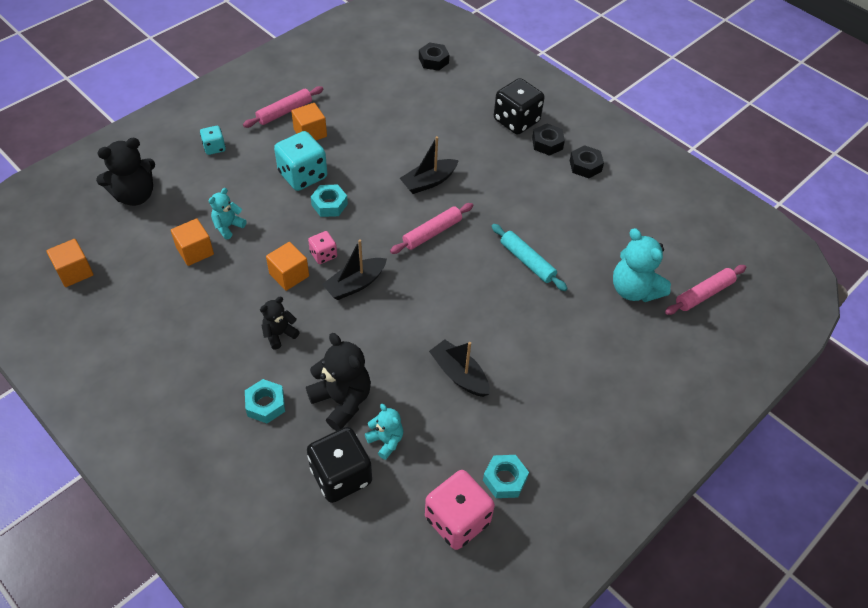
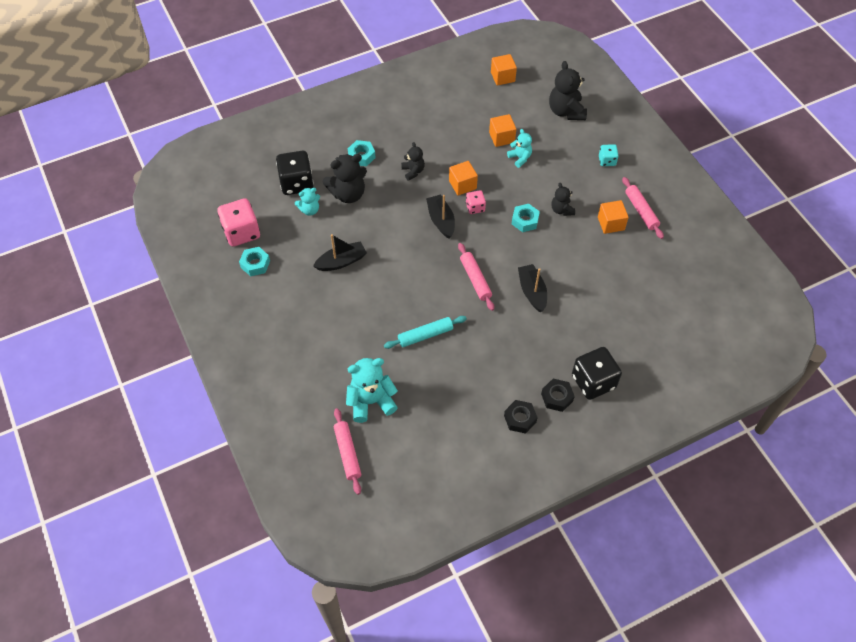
camera: 110 degrees right, 5 degrees up
(303, 175) = (561, 210): turquoise dice -> black teddy bear
(433, 61) = (694, 338): black nut -> none

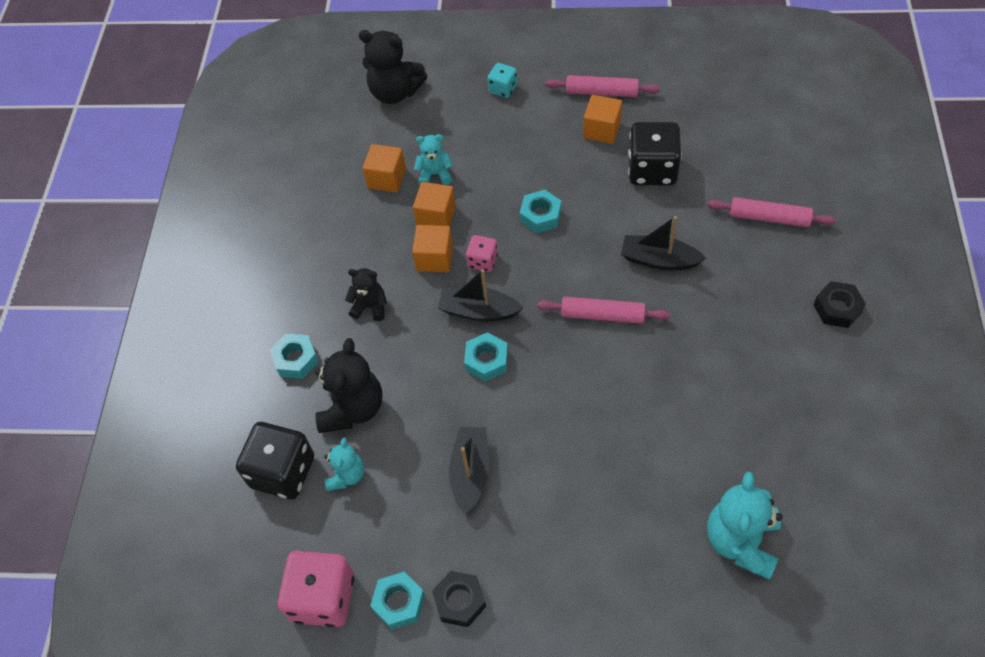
camera: 55 degrees left, 0 degrees up
(347, 453) = (817, 615): pink rolling pin -> pink rolling pin (769, 218)
(412, 238) = (486, 360): none -> turquoise nut
(425, 335) = (662, 418): turquoise rolling pin -> none
(502, 77) = (286, 131): orange cube -> orange cube (436, 216)
(520, 419) = (852, 365): black nut -> black nut (460, 601)
(561, 210) = (548, 169): black teddy bear -> none
(593, 382) = (831, 258): black dice -> black dice (652, 170)

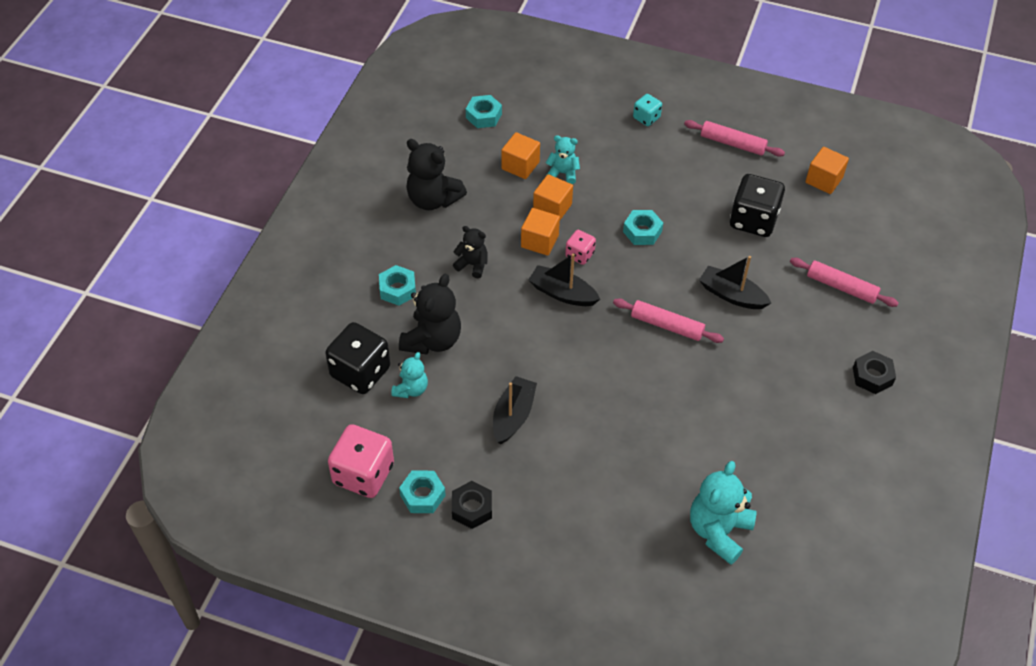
camera: 10 degrees right, 5 degrees down
(395, 92) = (551, 96): black teddy bear -> black teddy bear (433, 199)
(486, 360) = (556, 334): turquoise nut -> turquoise nut (483, 116)
(602, 130) = (721, 175): orange cube -> orange cube (824, 180)

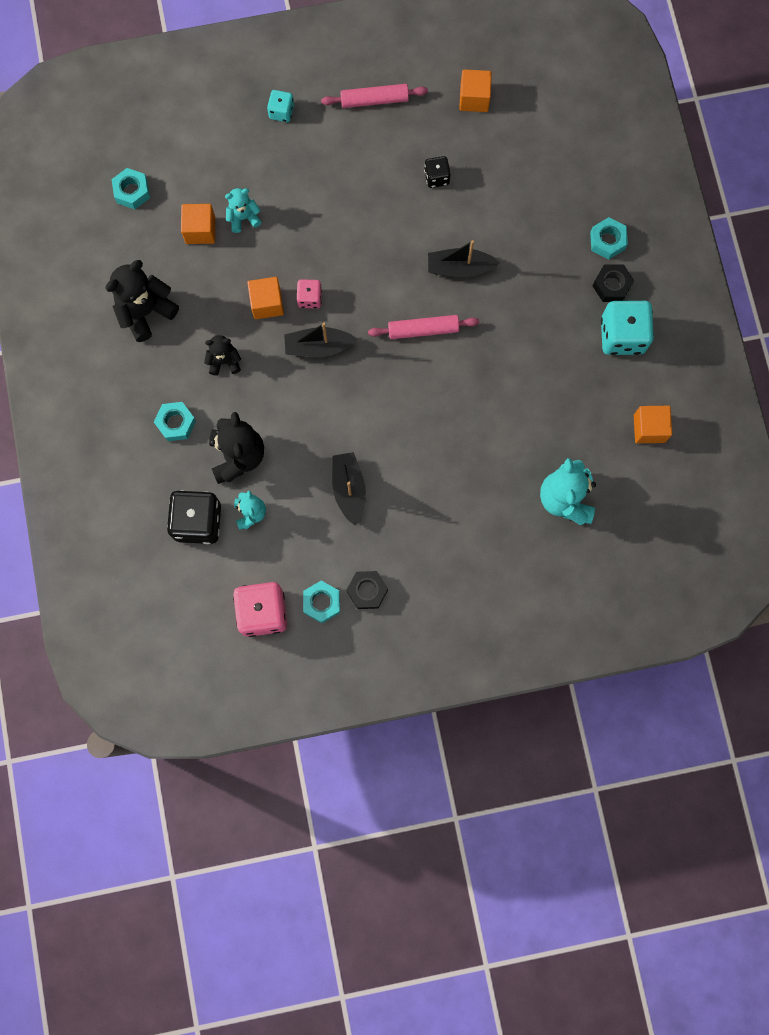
camera: 30 degrees left, 25 degrees up
(433, 199) = (146, 311): black teddy bear -> black teddy bear turned 135 degrees clockwise
(552, 208) = (257, 261): orange cube -> orange cube (649, 428)
(642, 231) = (349, 243): turquoise nut -> turquoise nut (607, 241)
(753, 220) = (436, 177): black dice -> black dice, size x0.53
(841, 287) = (544, 208): pink rolling pin -> none
(859, 422) = (622, 336): none -> turquoise dice

